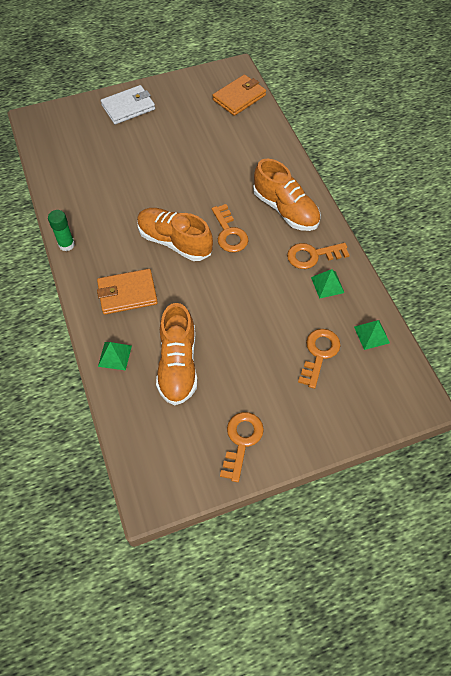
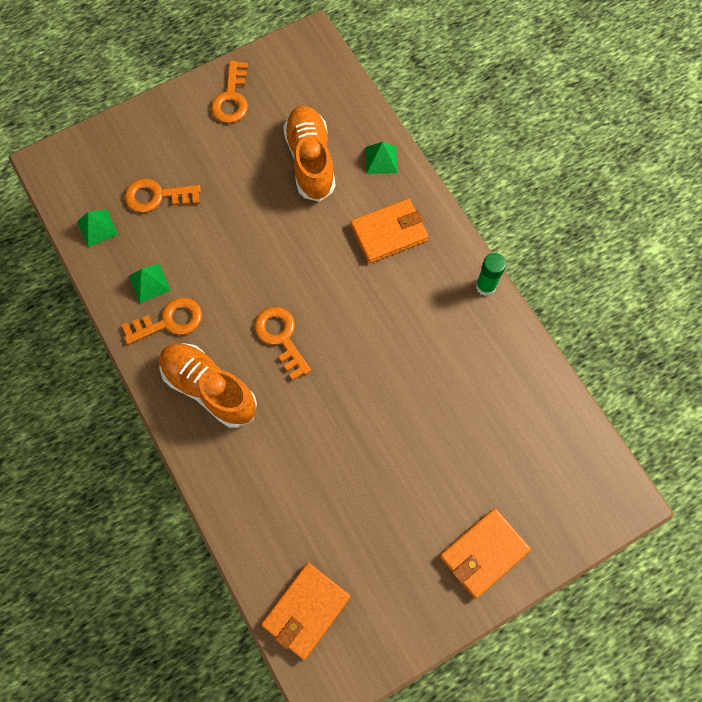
camera: 170 degrees right, 10 degrees up
(128, 107) = (484, 553): white wallet -> orange wallet
(174, 242) = (349, 313): orange shoe -> none
(319, 354) = (157, 196): orange key -> orange key turned 75 degrees clockwise

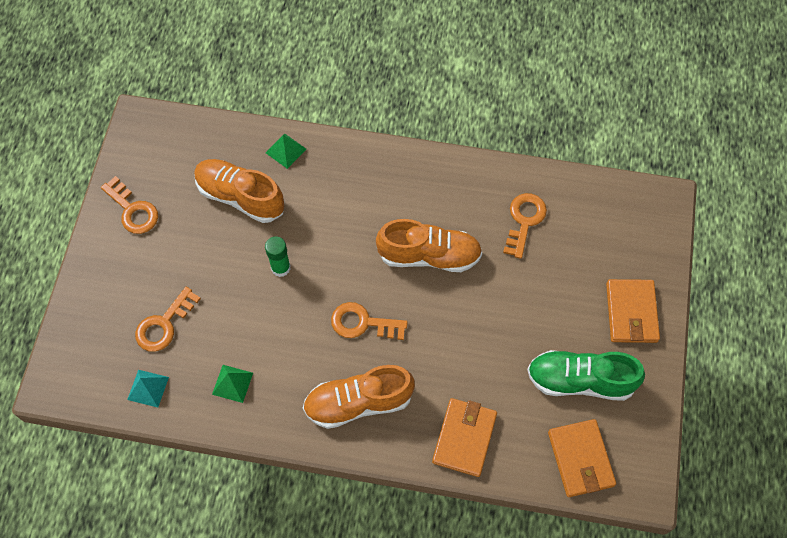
camera: 50 degrees left, 5 degrees down
(97, 228) = (148, 388): green pyramid -> turquoise pyramid
(169, 321) = (278, 392): orange key -> orange key (524, 221)
(379, 556) = (580, 380): none -> green shoe
(387, 341) = (429, 255): none -> orange shoe
(389, 233) = (348, 190): orange wallet -> orange wallet (464, 438)
(485, 286) = (445, 162): green glue stick -> green glue stick (281, 268)

